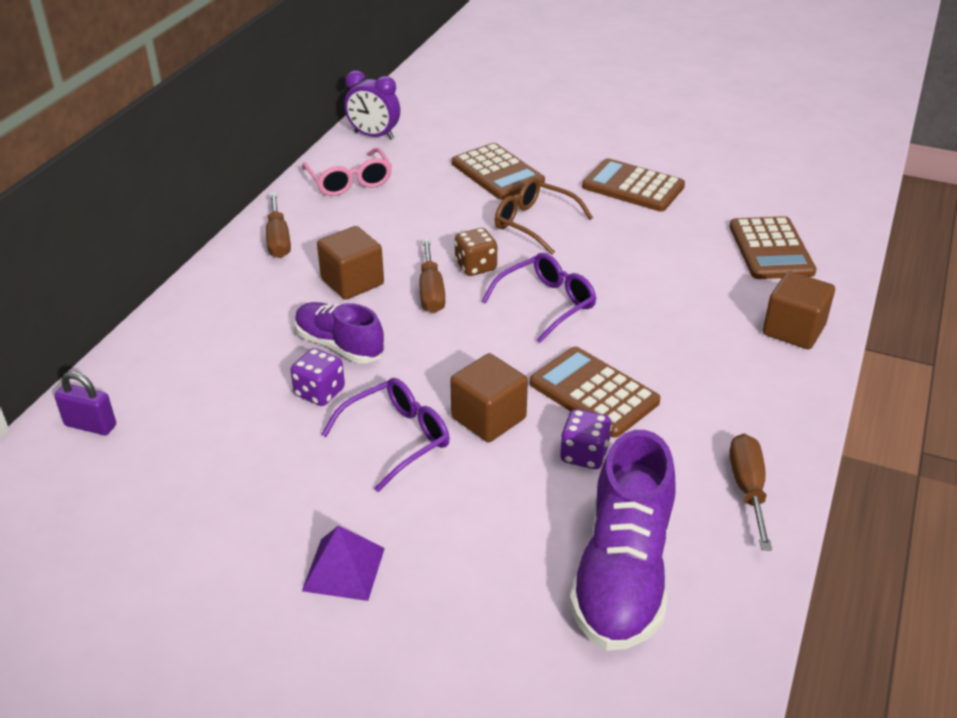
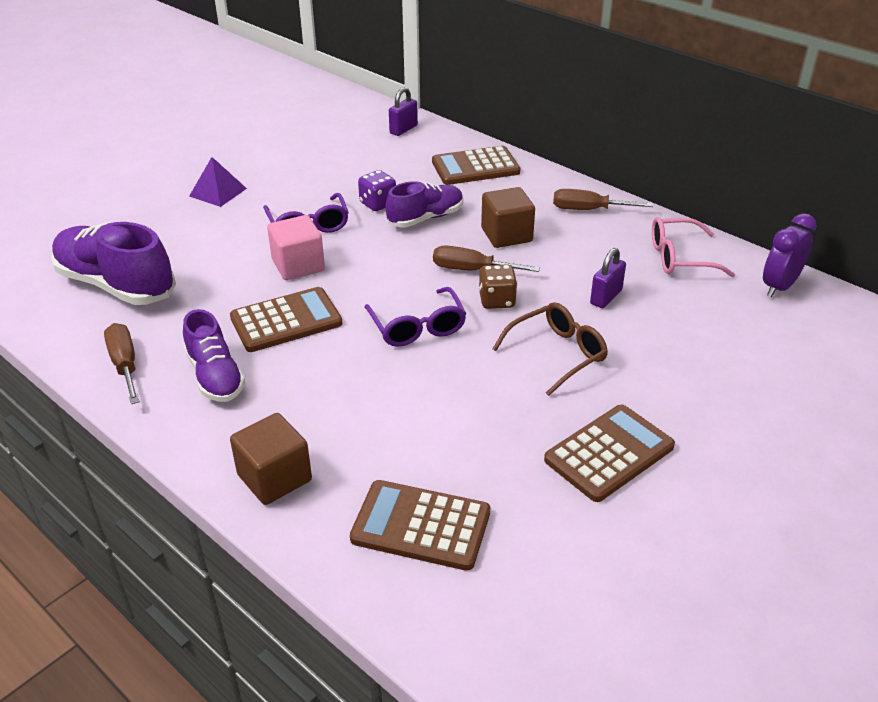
camera: 110 degrees right, 0 degrees up
(435, 211) = (606, 297): none -> purple padlock
(488, 418) = (298, 265): brown cube -> pink cube
(497, 173) = (673, 354): brown calculator -> brown calculator (475, 167)
(584, 455) = (226, 298): purple dice -> none
(711, 411) = (215, 376): none -> purple shoe
(748, 489) = (125, 365): brown screwdriver -> brown screwdriver turned 135 degrees counterclockwise

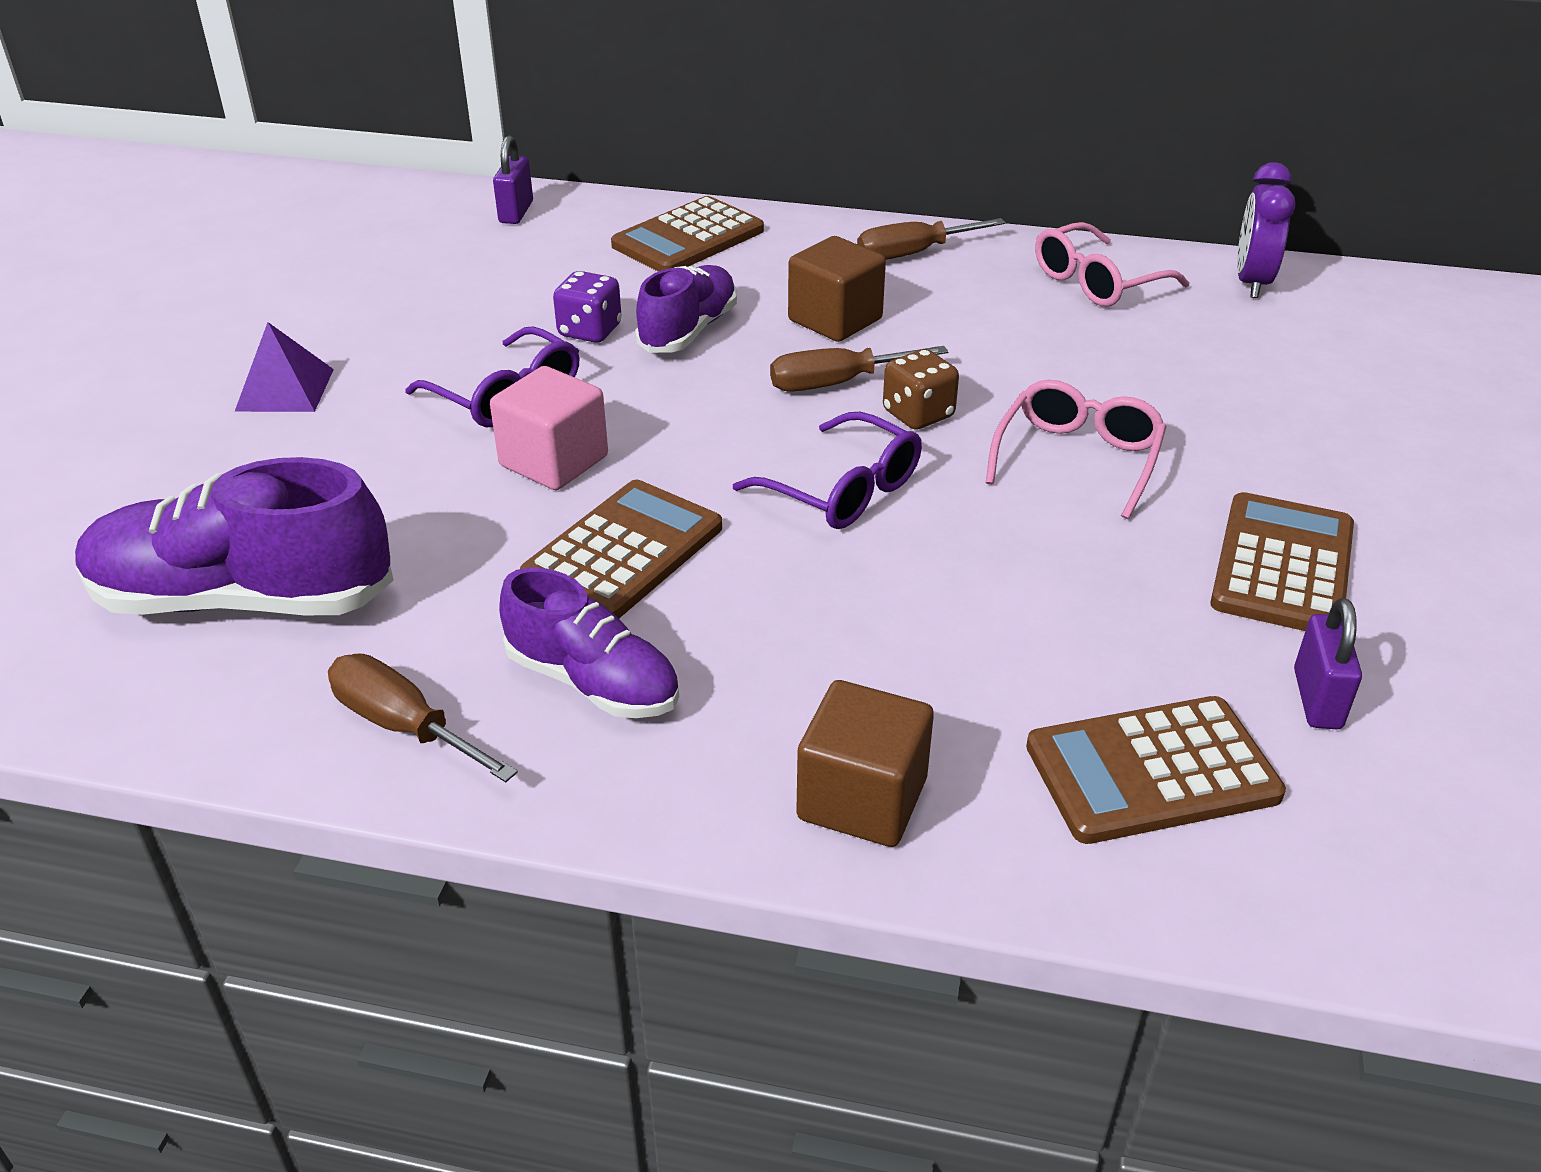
camera: 30 degrees left, 0 degrees up
(556, 354) = (1077, 460): brown glasses -> pink glasses
(606, 297) = (1059, 362): purple padlock -> purple padlock (1317, 699)

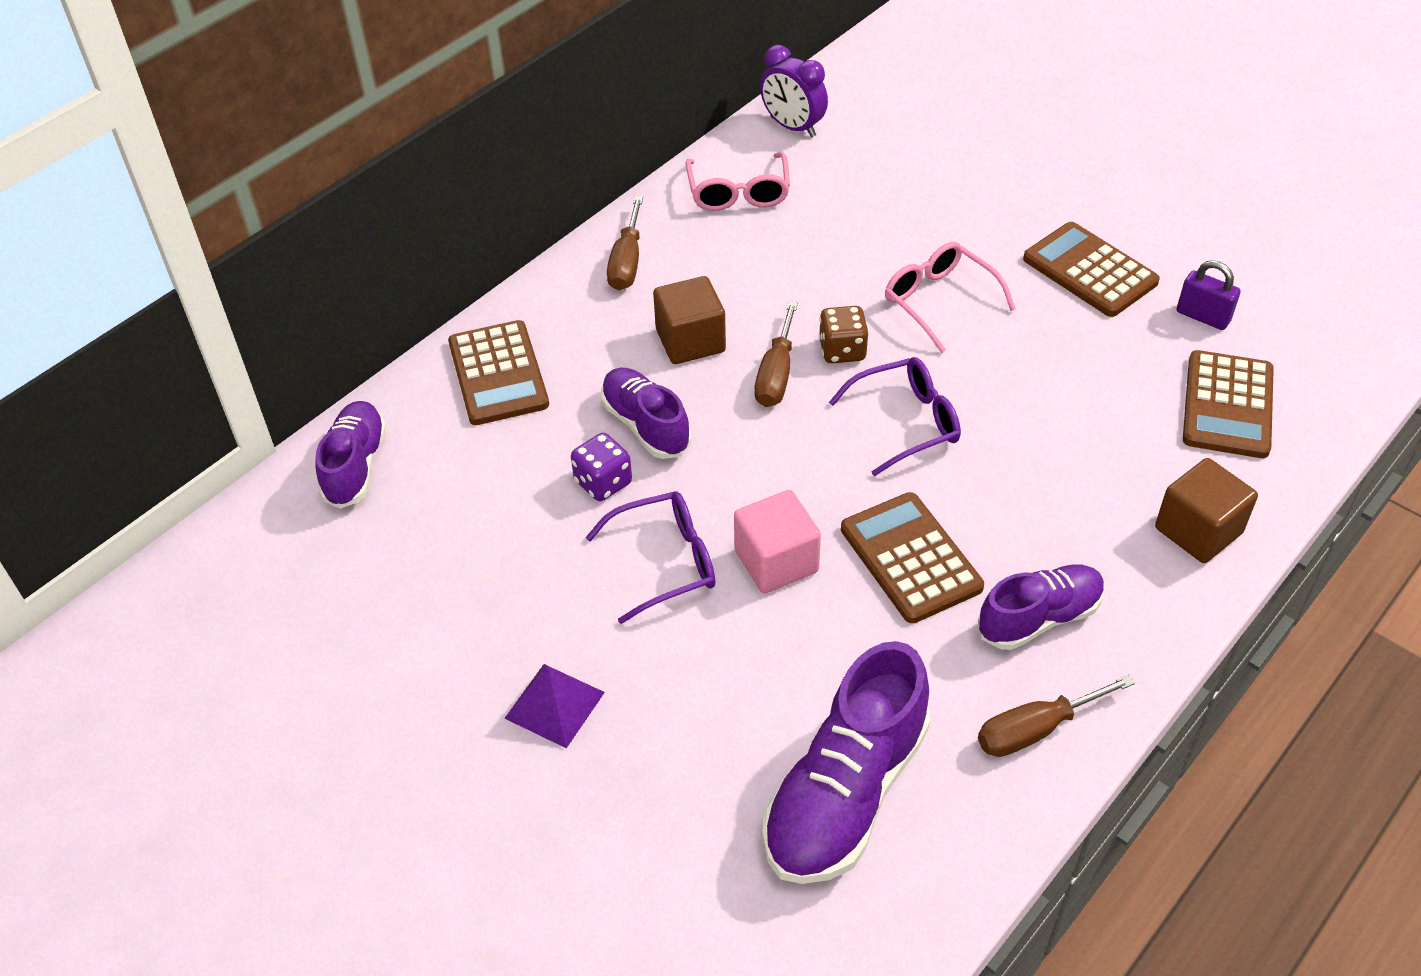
camera: 60 degrees left, 10 degrees up
(516, 212) = (355, 466): purple padlock -> purple shoe

